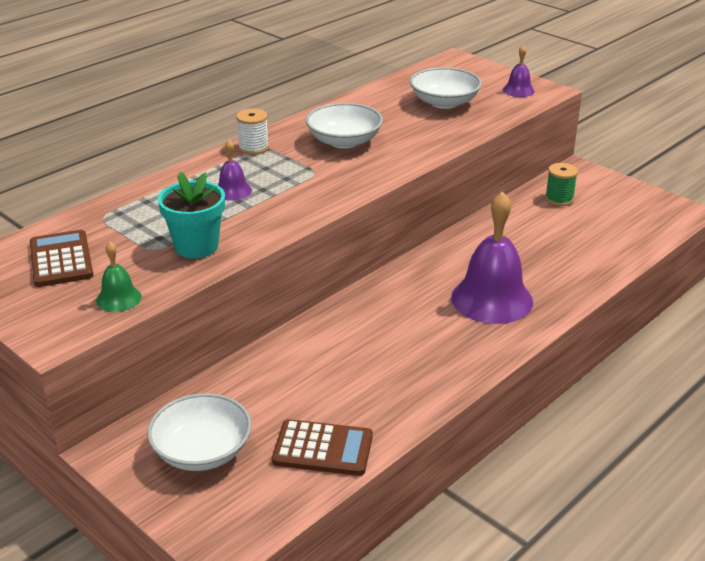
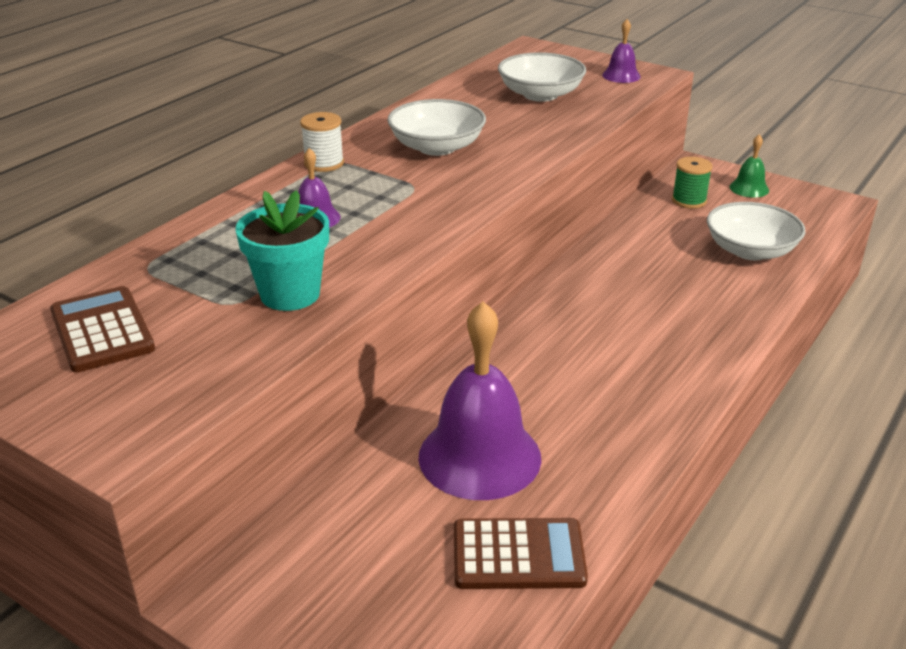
camera: 10 degrees left, 0 degrees up
(118, 298) = (201, 377): green bell -> green bell (749, 188)
(202, 451) = (351, 581): white bowl -> white bowl (750, 250)
(492, 299) = (660, 327): purple bell -> purple bell (479, 456)

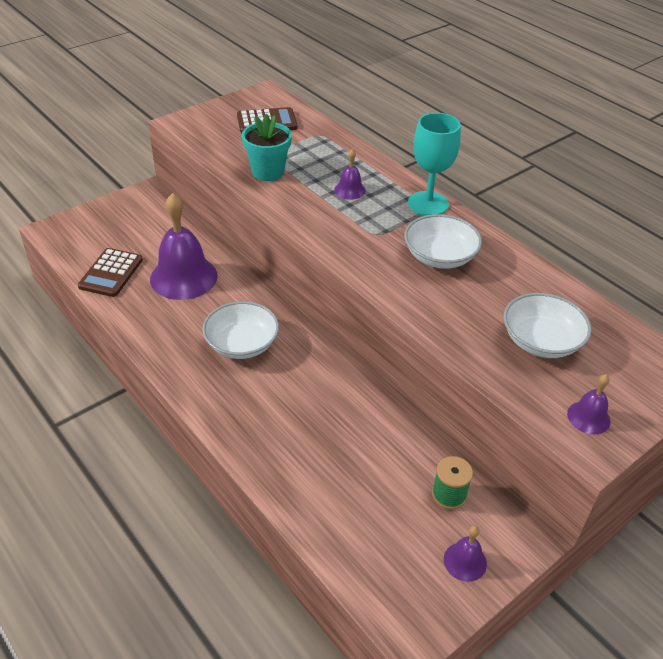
camera: 105 degrees right, 10 degrees up
(324, 163) = (428, 203): white spool -> turquoise goblet
(749, 188) = (465, 561): green bell -> purple bell
(750, 250) = (341, 499): white bowl -> white bowl (242, 344)

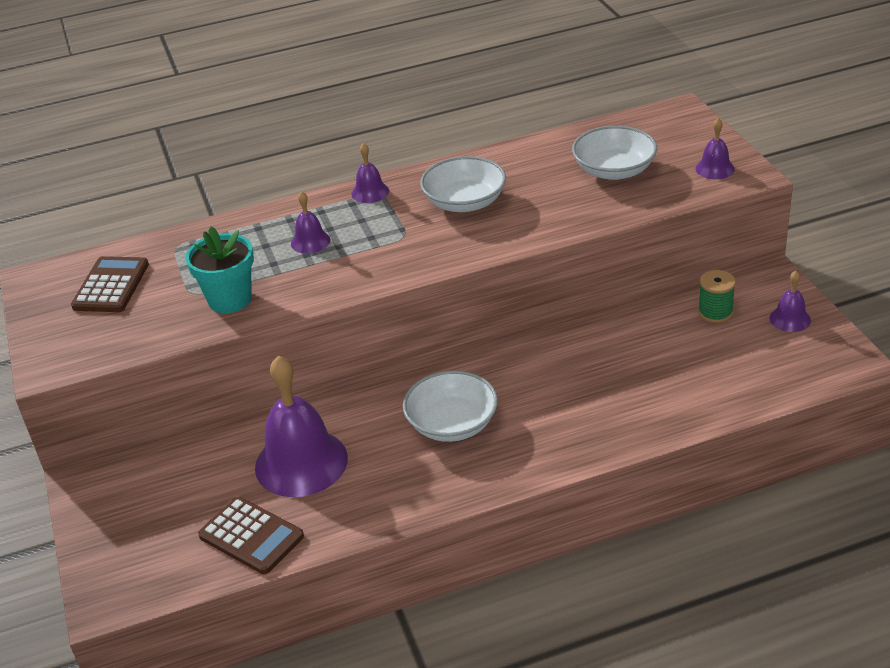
camera: 65 degrees left, 5 degrees down
(428, 203) = (370, 192): turquoise goblet -> purple bell

